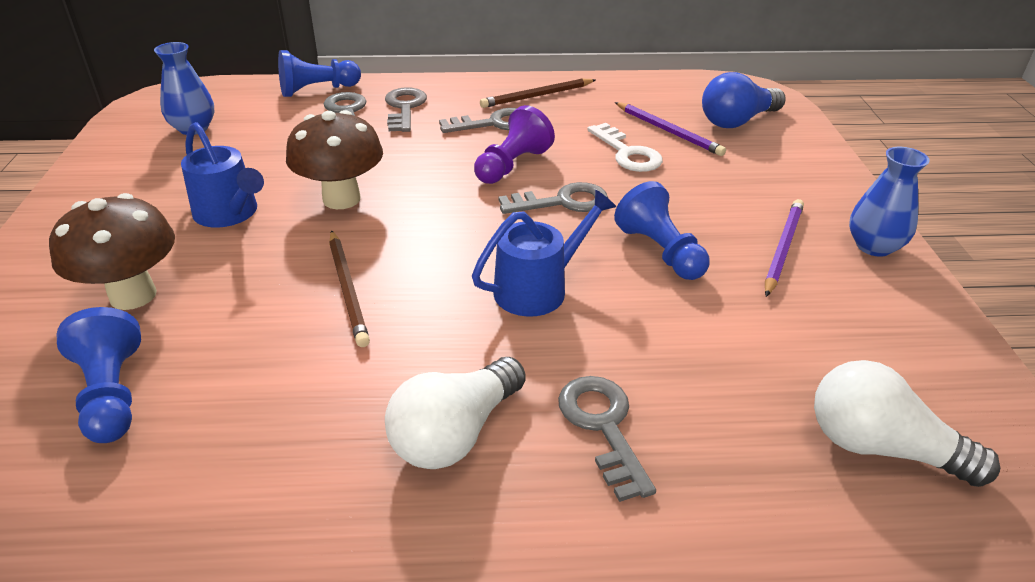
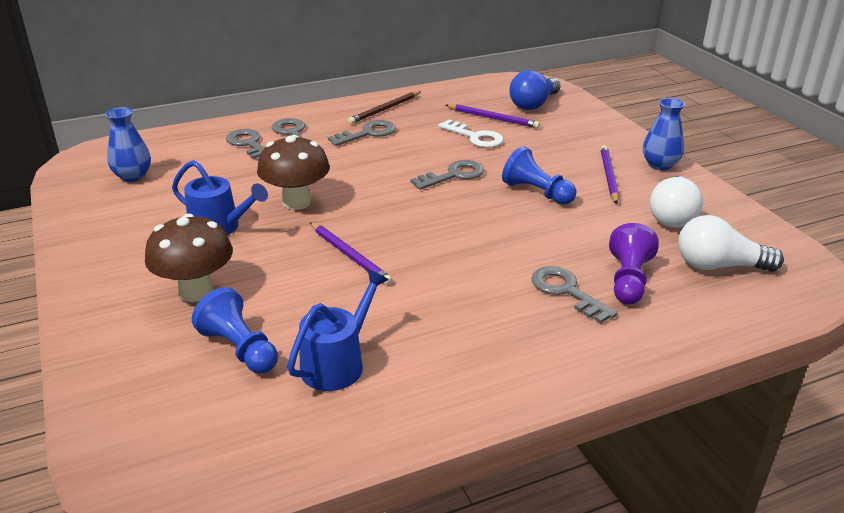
camera: 20 degrees left, 5 degrees down
(317, 90) = (210, 132): blue pawn -> none
(348, 289) = (350, 255): brown pencil -> purple pencil
(455, 433) = (483, 315): white light bulb -> white light bulb (673, 216)
(512, 165) = (402, 158): purple pawn -> purple pawn (628, 280)
(538, 289) = (475, 229): blue watering can -> blue watering can (337, 363)

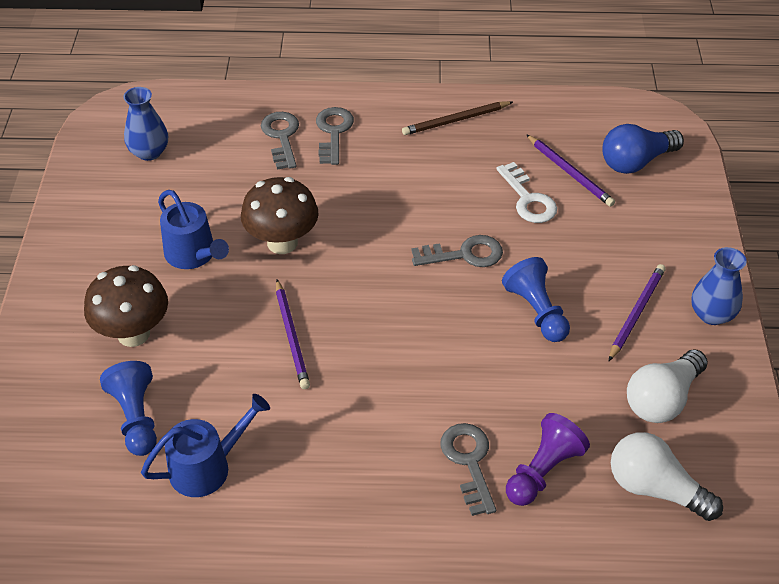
camera: 25 degrees right, 15 degrees up
(368, 133) = (413, 156): grey key -> none

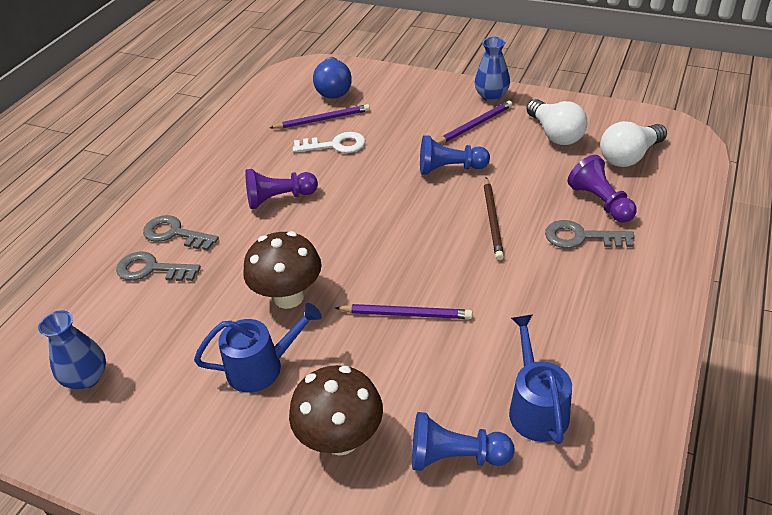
camera: 65 degrees left, 5 degrees down
(417, 186) = (279, 198): none -> purple pawn
(456, 120) = (221, 160): brown pencil -> brown pencil (493, 220)
(464, 254) = (371, 190): grey key -> none
(636, 313) = (474, 125): purple pencil -> purple pencil turned 90 degrees clockwise

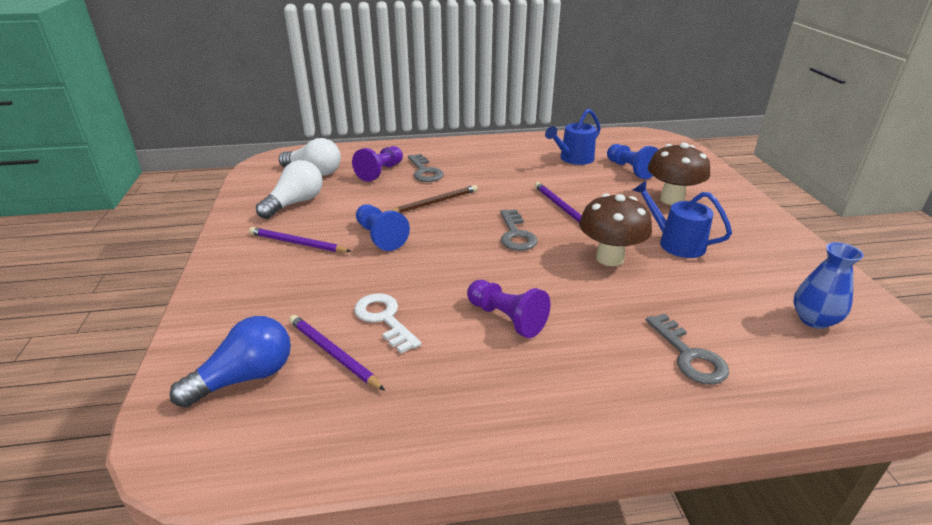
camera: 125 degrees left, 10 degrees down
(175, 234) = (632, 369): grey key -> grey key (516, 234)
(491, 96) = (233, 248): blue vase -> none

